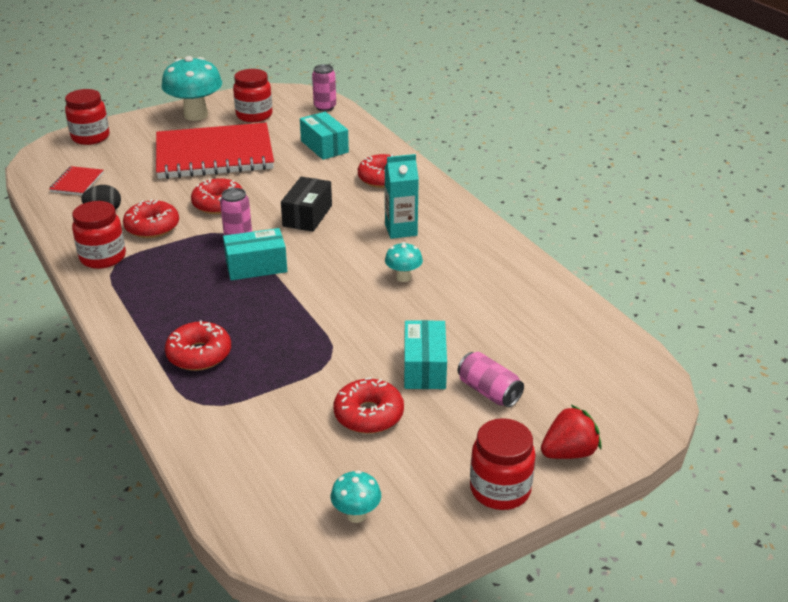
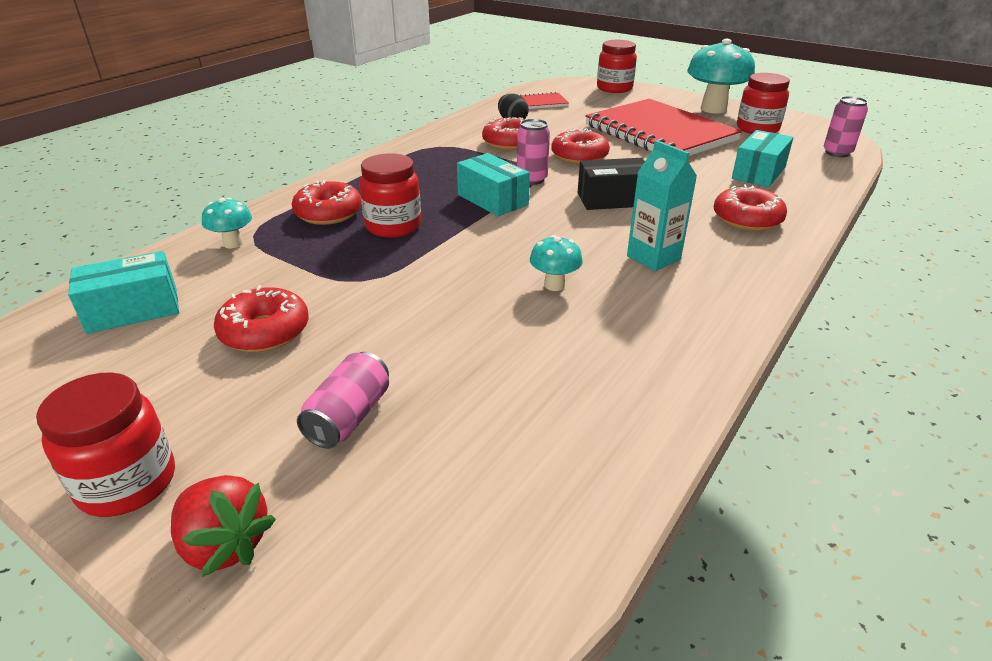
camera: 65 degrees right, 0 degrees up
(103, 257) = (445, 139): red jar -> red jar (393, 226)
(356, 515) = (78, 370): turquoise mushroom -> turquoise mushroom (233, 243)
(424, 367) = (376, 348): turquoise box -> turquoise box (133, 310)

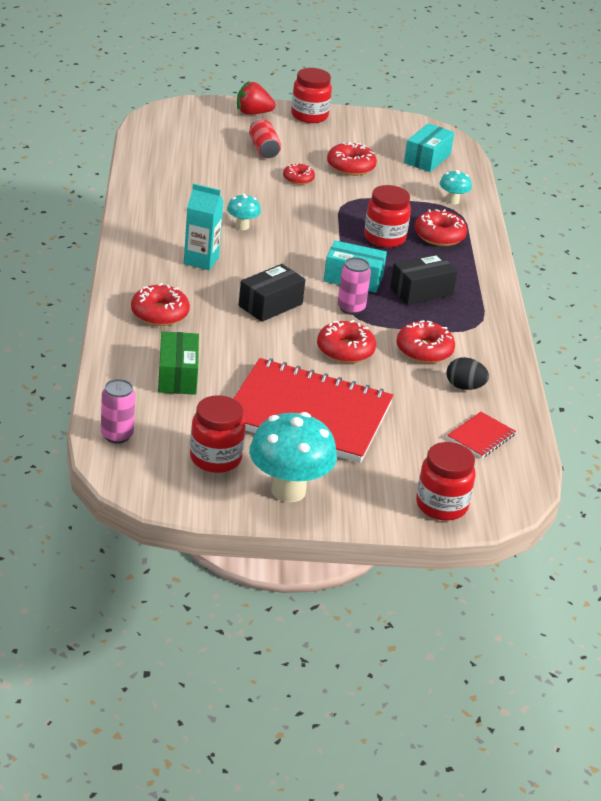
camera: 140 degrees right, 0 degrees up
(349, 417) = (264, 149): pink can -> red can
(377, 334) = (298, 179): none -> red donut
(441, 176) = (421, 291): none -> black box
(758, 173) = (177, 376): turquoise box -> green box

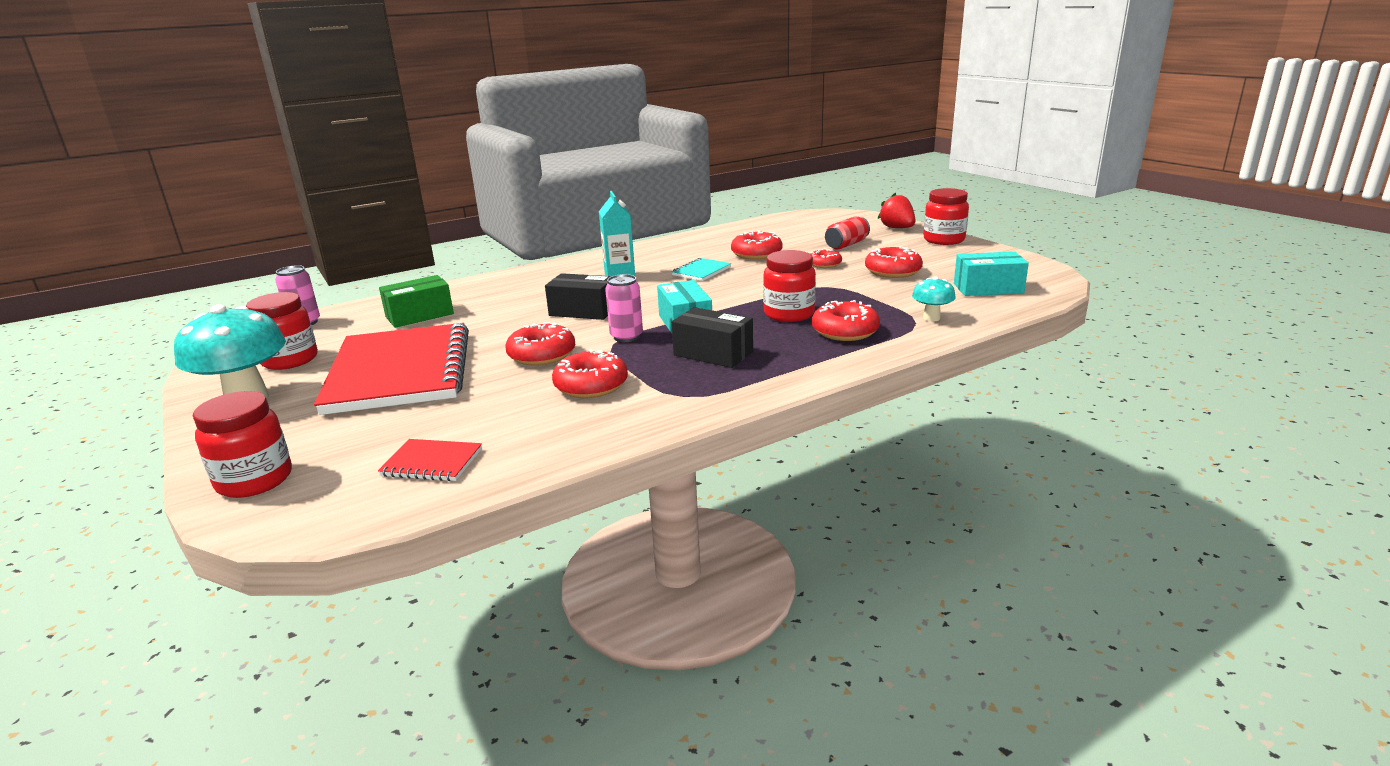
camera: 65 degrees right, 10 degrees down
(159, 313) = (513, 287): red donut -> red donut (756, 254)
(242, 226) = (701, 271): turquoise mushroom -> turquoise notebook
(464, 387) = (538, 424): black egg -> none

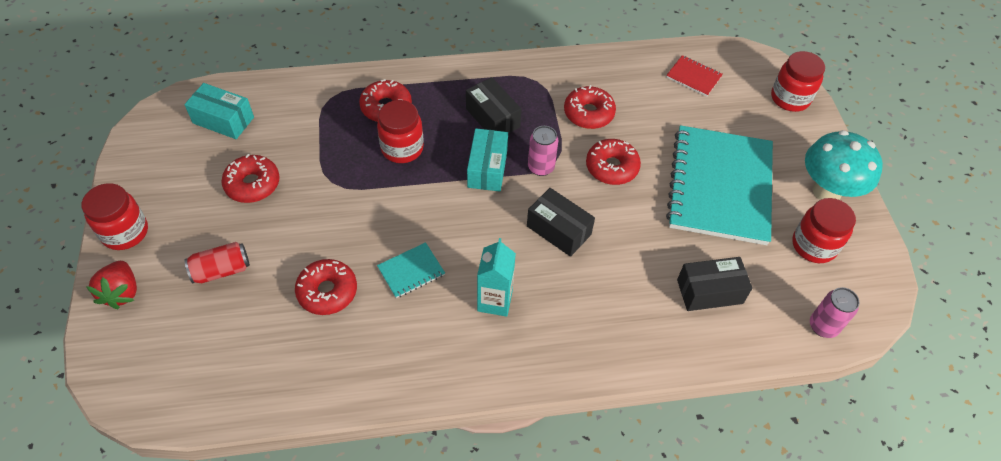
camera: 160 degrees left, 30 degrees up
(400, 372) = (720, 187): red notebook -> turquoise notebook
(419, 315) = (709, 291): green box -> black box
(824, 264) = (290, 230): red donut -> none
(931, 318) = (313, 98): turquoise mushroom -> none

